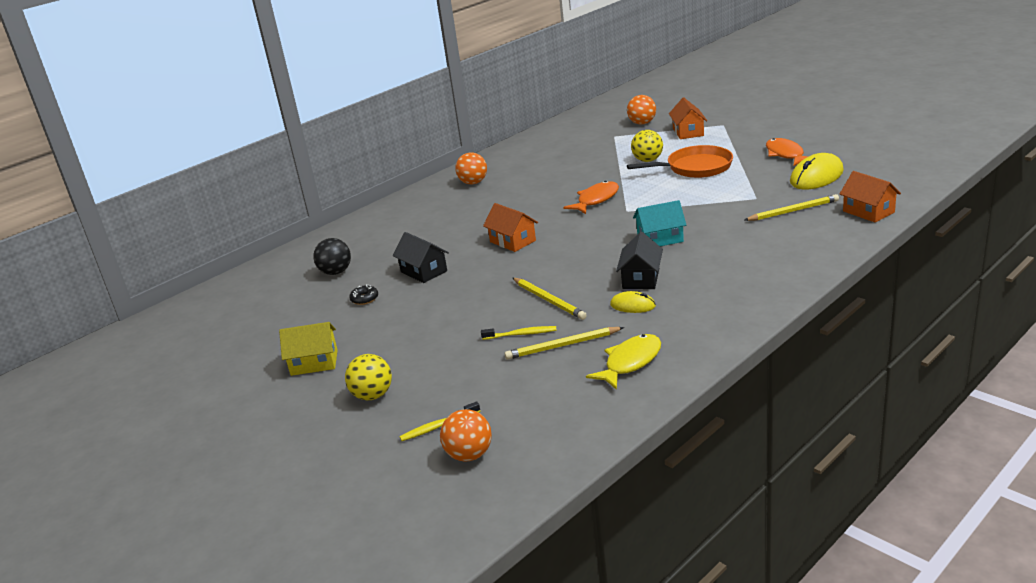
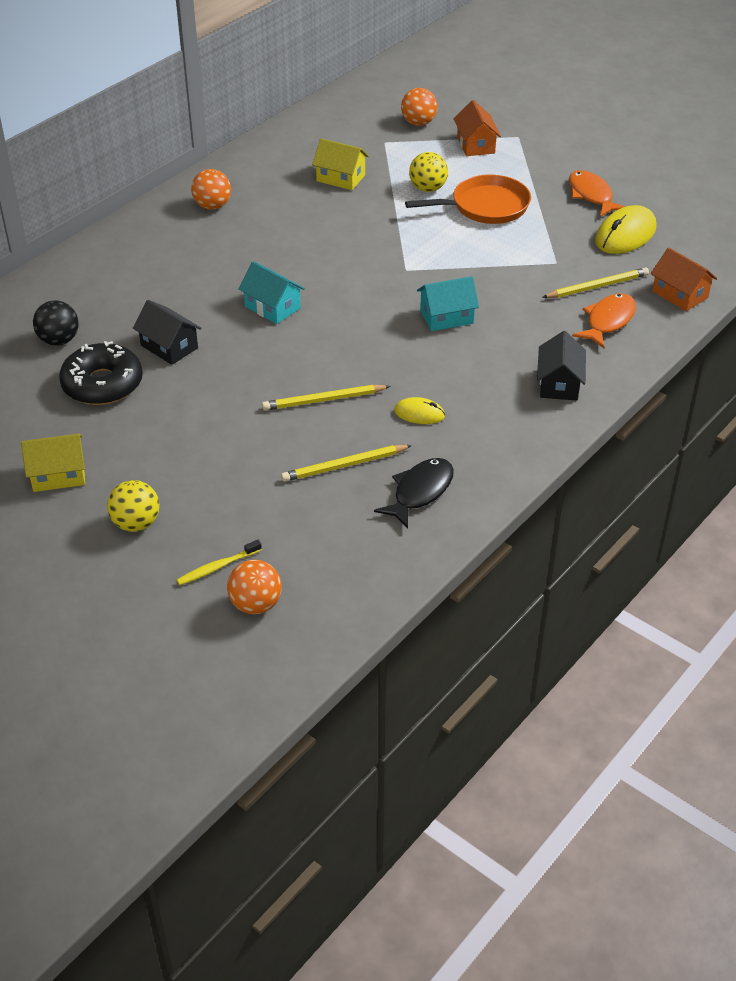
camera: 10 degrees left, 15 degrees up
(364, 299) = (102, 384): black donut -> black donut, size x2.40
(512, 241) = (272, 307): orange house -> turquoise house
(521, 334) = (296, 447): yellow toothbrush -> none
(549, 300) = (324, 400): yellow pencil -> yellow pencil turned 120 degrees clockwise
(577, 159) = (340, 178): none -> yellow house
(596, 200) = (368, 249): orange fish -> orange fish (608, 321)
(630, 362) = (420, 492): yellow fish -> black fish
(641, 278) = (427, 375): black house -> black house (559, 384)

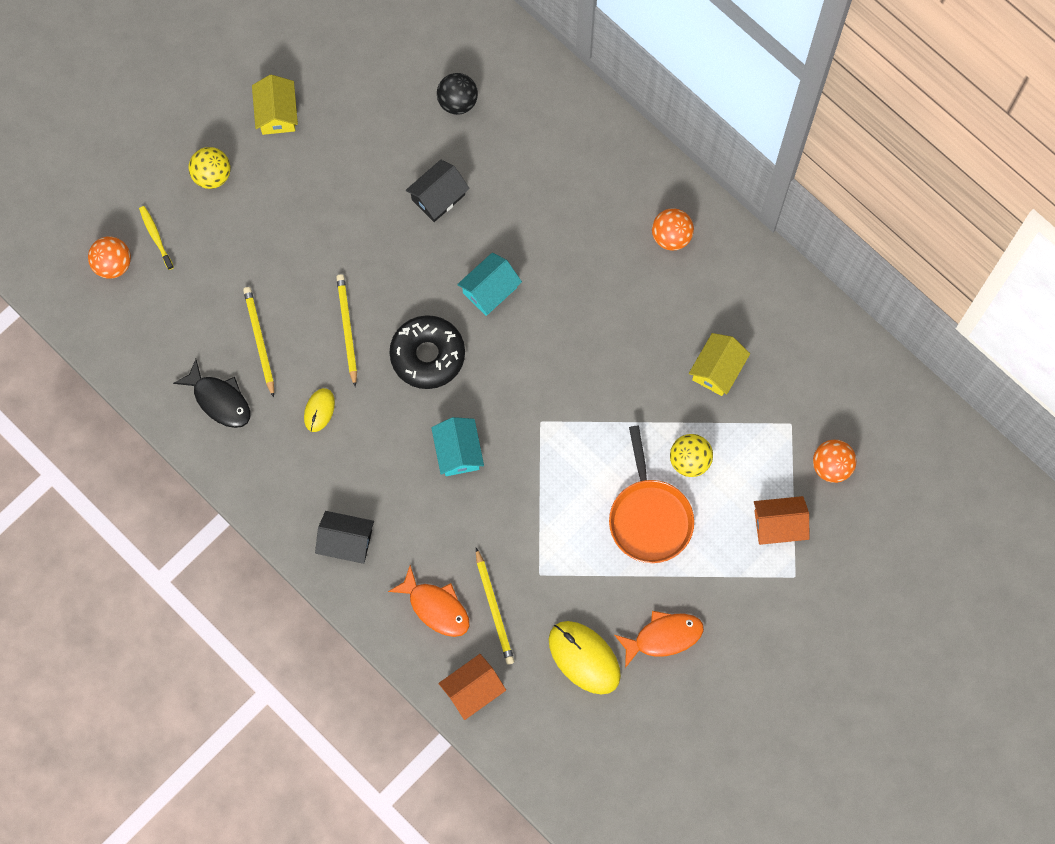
camera: 95 degrees right, 30 degrees up
(102, 384) = (390, 142): black donut -> black donut (427, 355)

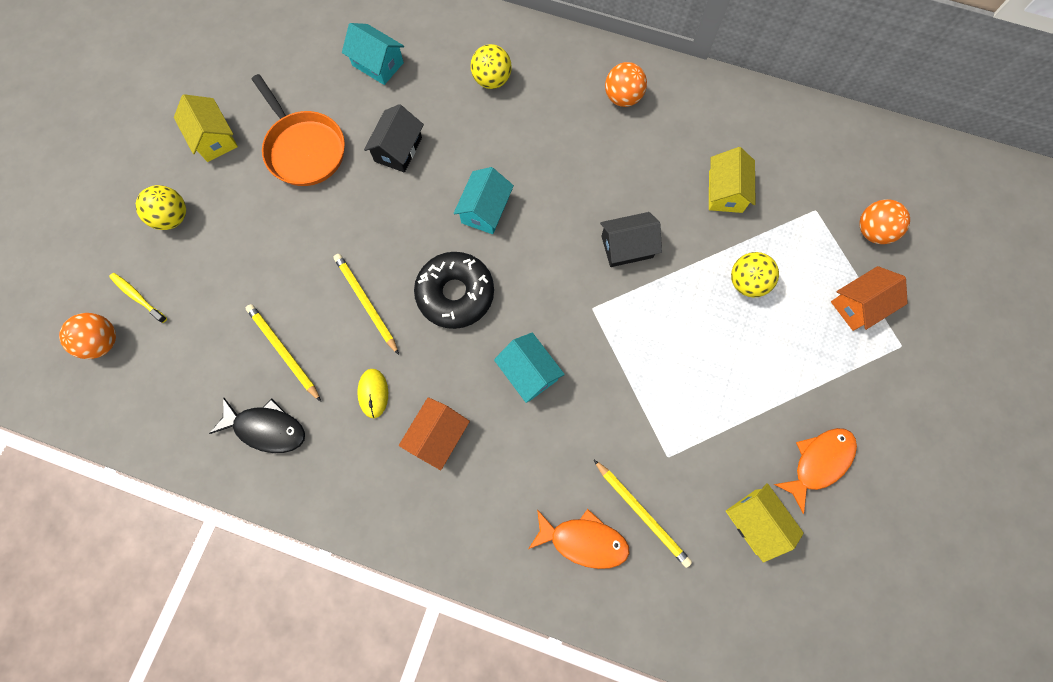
camera: 25 degrees left, 0 degrees up
(346, 542) = (460, 515): black house -> black house (627, 247)
(457, 102) = (378, 64): black ball -> turquoise house
(472, 690) = (664, 612): orange house -> orange house (437, 436)
(557, 165) = (492, 80): none -> yellow ball
(584, 658) = (755, 521): yellow mouse -> yellow house
(649, 517) = (740, 352): orange pan -> orange pan (304, 149)

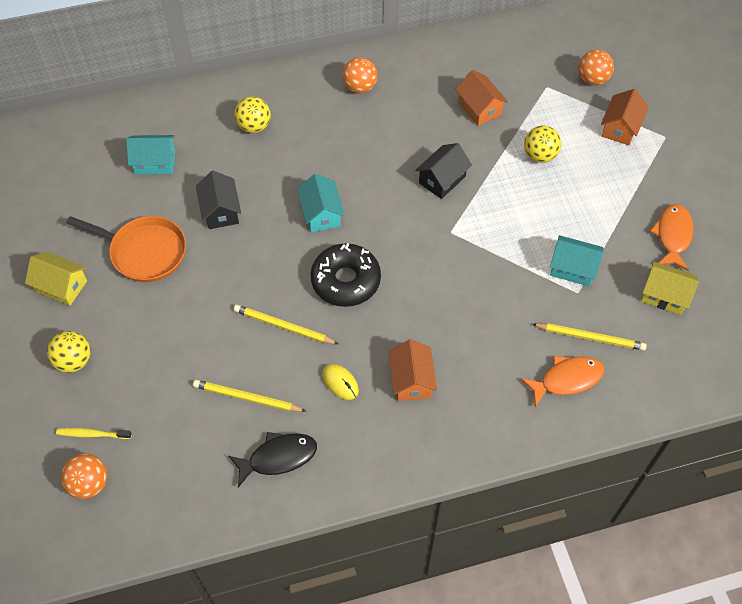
camera: 35 degrees left, 15 degrees down
(529, 372) = (441, 299): turquoise house -> turquoise house (573, 268)
(725, 192) = (479, 108): yellow house -> orange house

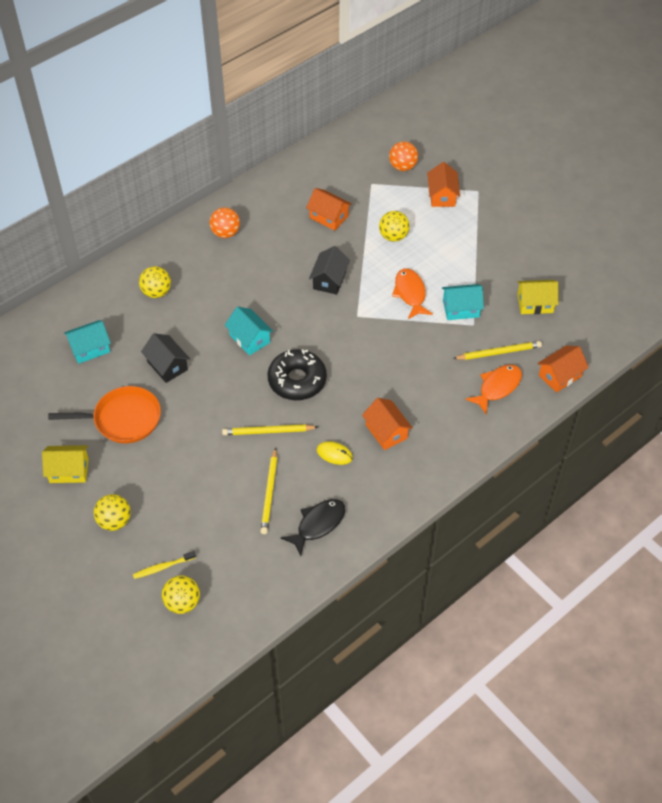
camera: 25 degrees left, 5 degrees down
(89, 483) = (182, 602): orange ball -> yellow ball
(247, 398) = (269, 493): yellow pencil -> yellow pencil turned 75 degrees counterclockwise
(649, 395) = (560, 376): none -> orange house
(672, 236) = (519, 260): orange fish -> orange fish (410, 293)

